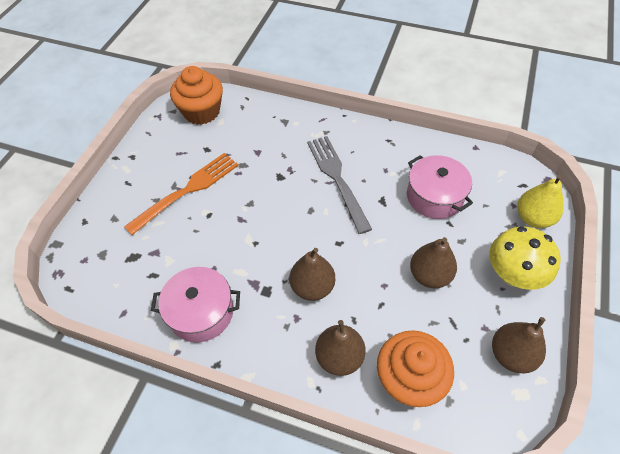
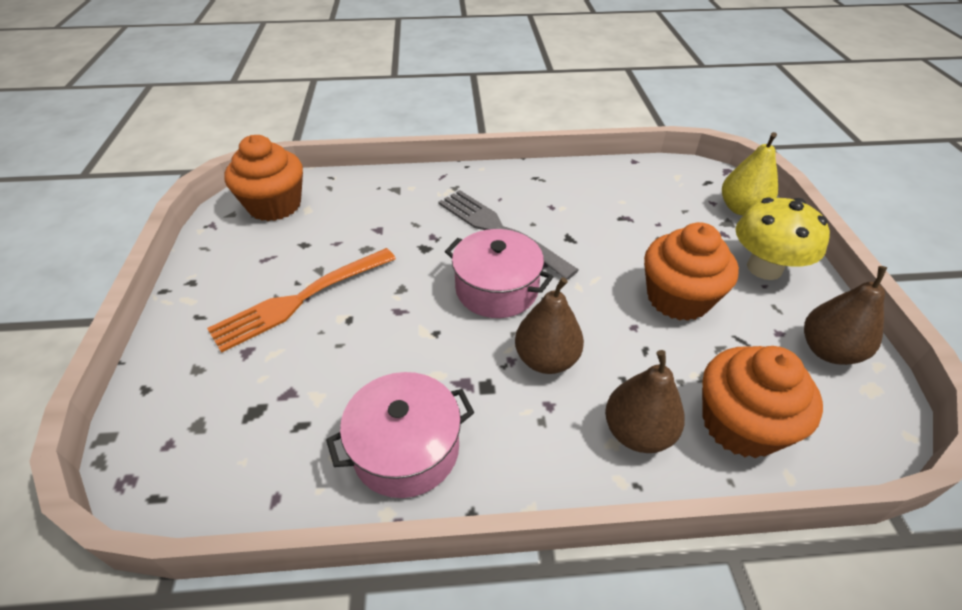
camera: 25 degrees left, 10 degrees down
(187, 190) = (300, 299): orange fork -> orange fork turned 150 degrees counterclockwise
(429, 275) = (678, 298): brown pear -> orange cupcake
(434, 196) = (625, 217): pink pot -> pink pot (497, 289)

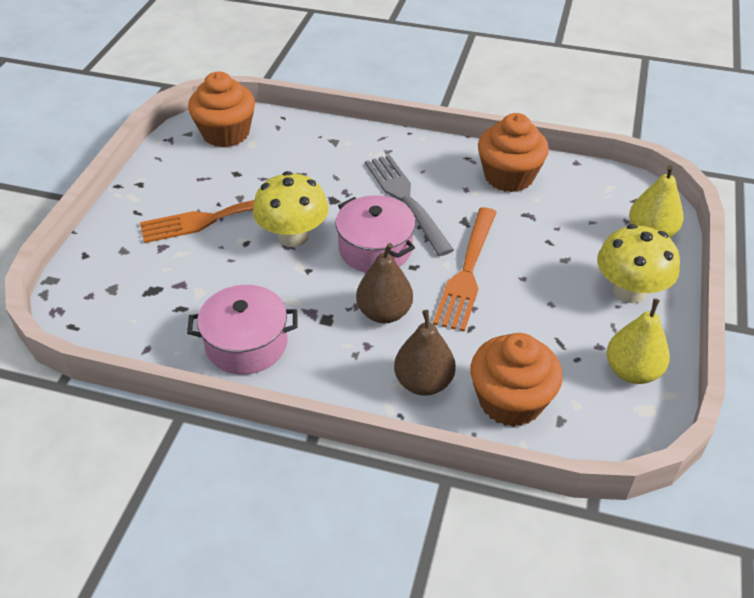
camera: 20 degrees right, 0 degrees up
(400, 298) = (293, 236): none -> yellow mushroom
(604, 289) = (467, 272): none -> orange fork
(678, 298) = (528, 295): orange cupcake -> orange cupcake (509, 176)
(828, 351) = (632, 371): brown pear -> yellow pear

